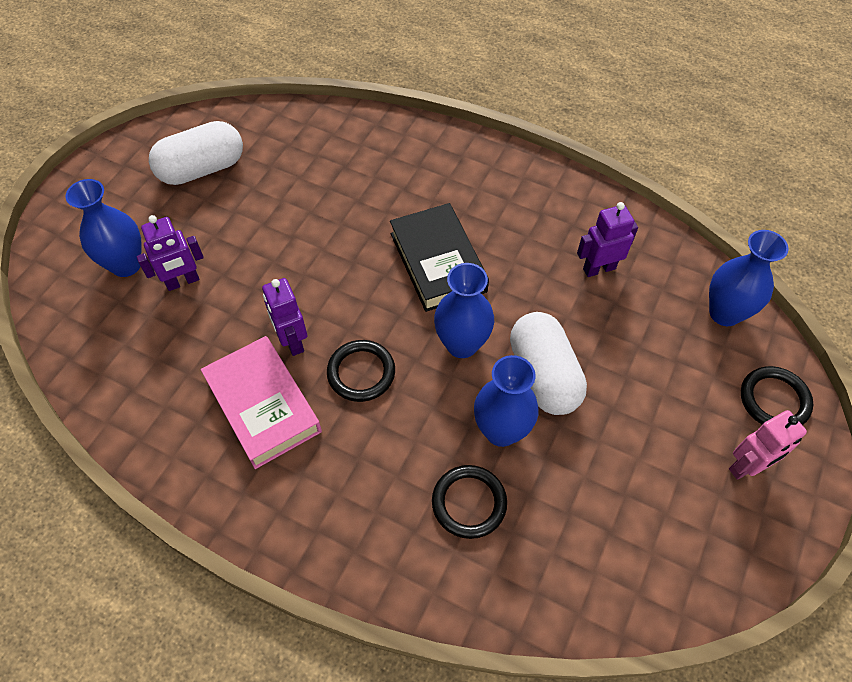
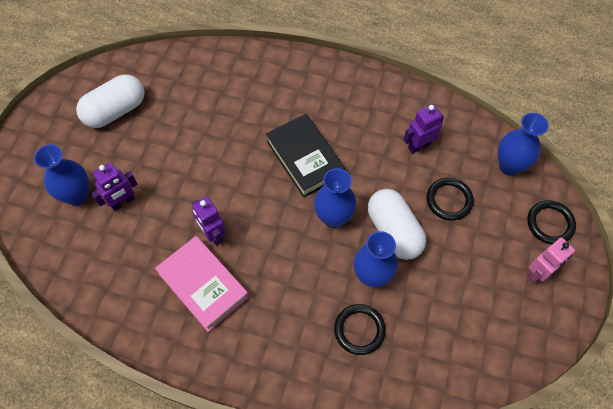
camera: 10 degrees left, 5 degrees up
(361, 372) = (267, 250): black ring -> black ring (449, 200)

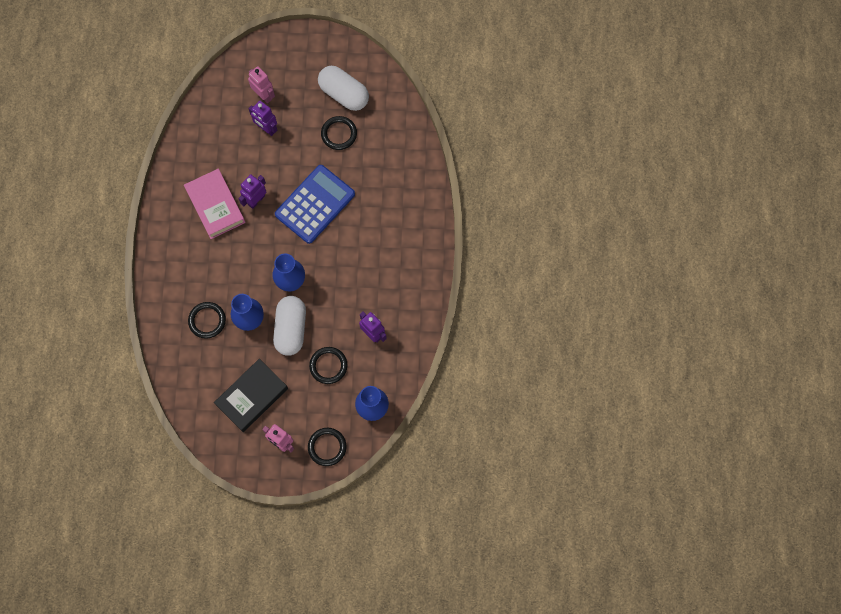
camera: 75 degrees right, 10 degrees up
(77, 195) = (264, 95): blue vase -> pink robot
(163, 126) = (339, 134): none -> black ring
(203, 285) = (215, 206): pink book -> pink book turned 60 degrees counterclockwise
(242, 170) = (315, 204): none -> blue calculator
(305, 158) = (338, 248): black book -> black book (252, 396)
(394, 231) = (291, 329): white capsule -> white capsule turned 45 degrees counterclockwise

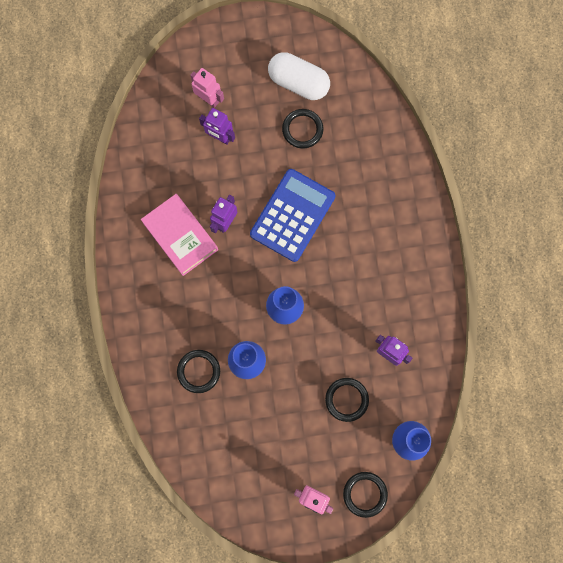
camera: 10 degrees left, 5 degrees up
(252, 396) = (268, 450): black book -> none
(291, 329) = (295, 364): white capsule -> none

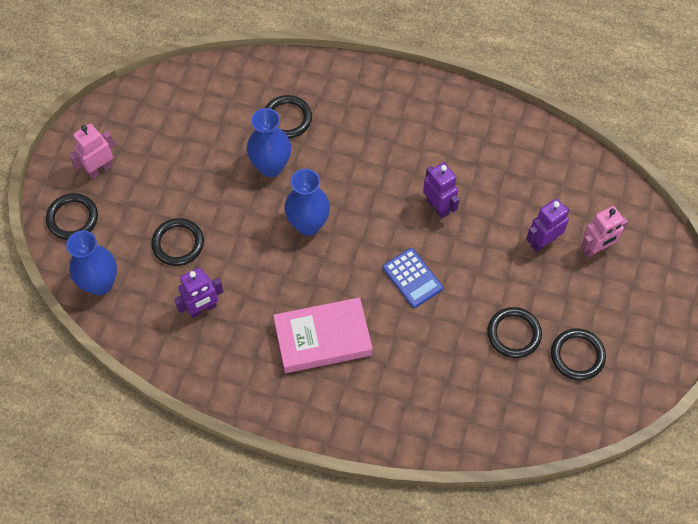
camera: 115 degrees right, 15 degrees down
(180, 236) = (443, 158): pink book -> pink book (322, 338)
(292, 215) = (412, 278): blue calculator -> blue calculator, size x0.54
(298, 82) = (577, 355): white capsule -> black ring

